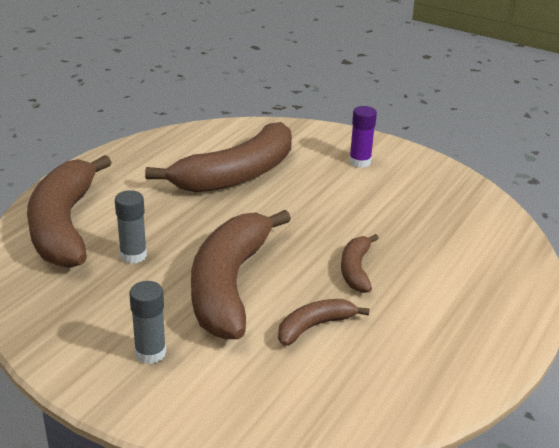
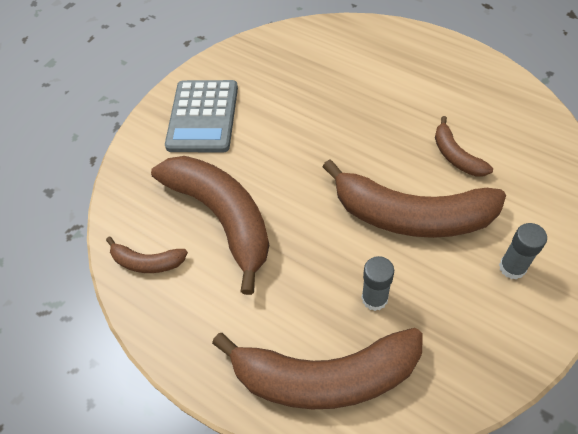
camera: 80 degrees left, 25 degrees up
(356, 270) = (378, 127): brown banana -> brown banana (147, 262)
(359, 162) = (203, 117): purple glue stick -> grey calculator

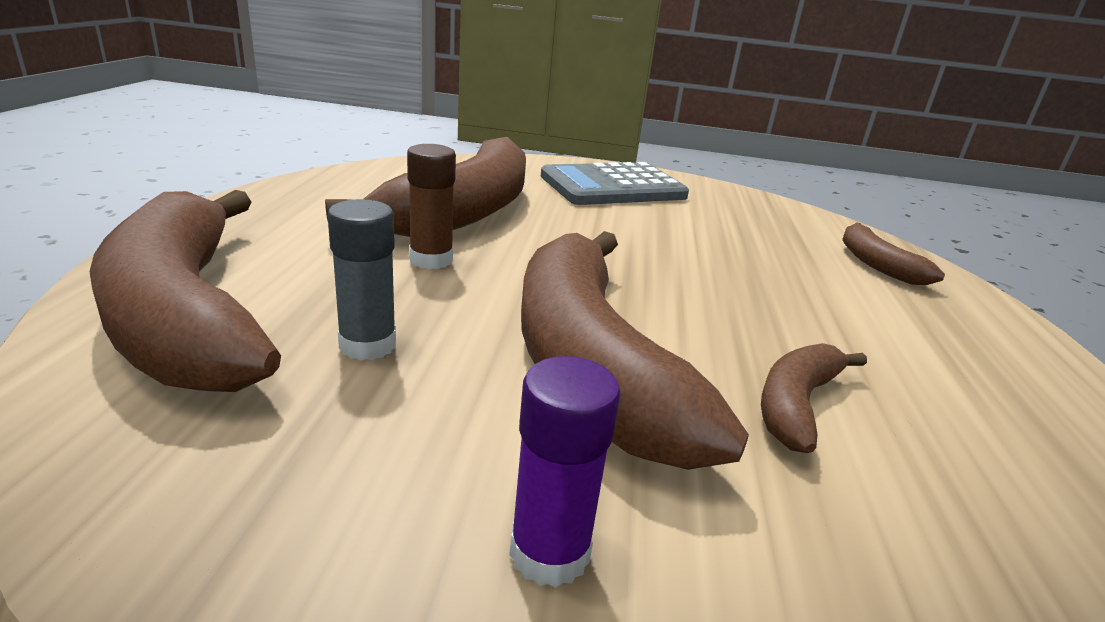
camera: 55 degrees right, 30 degrees down
(147, 262) = (368, 182): brown banana -> brown banana (876, 264)
(289, 252) = (431, 260): none -> brown glue stick
(512, 267) = (549, 552): grey glue stick -> purple glue stick

